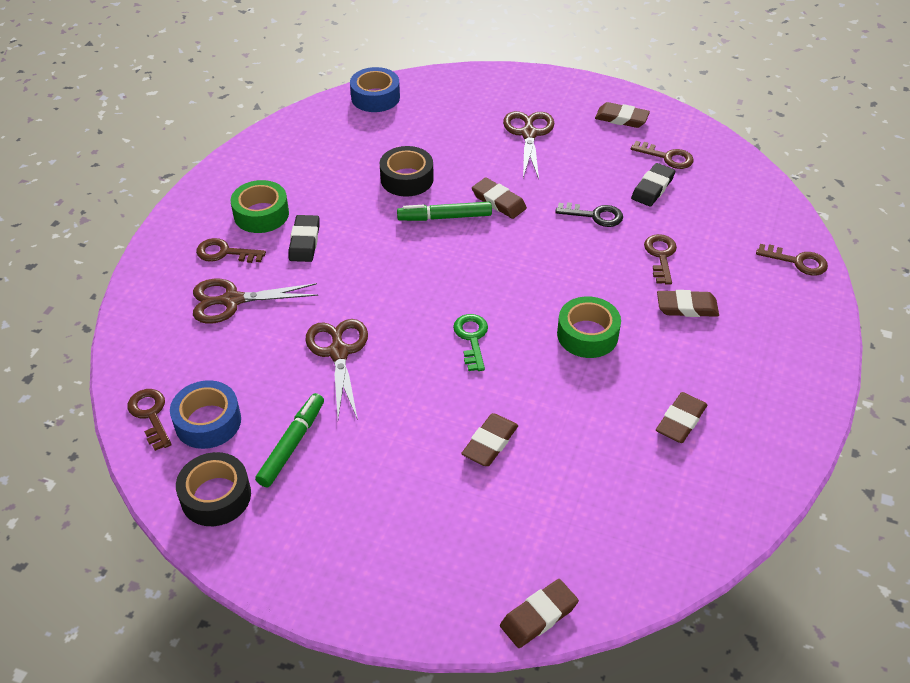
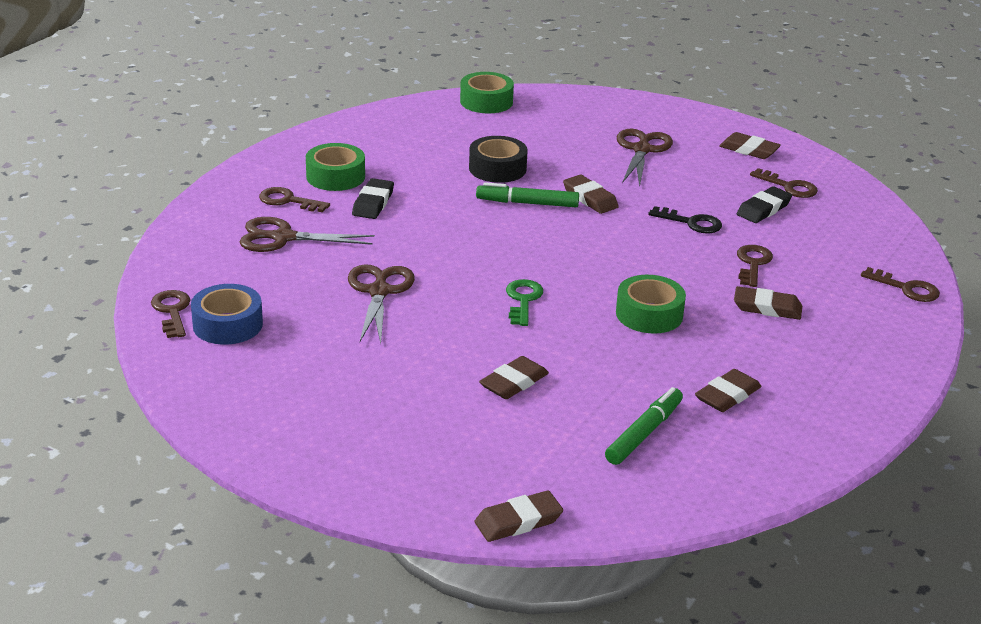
camera: 10 degrees right, 15 degrees down
(216, 496) = (217, 381): black tape -> none
(292, 444) = (307, 354): green marker -> green marker (644, 433)
(375, 97) = (486, 101): blue tape -> green tape

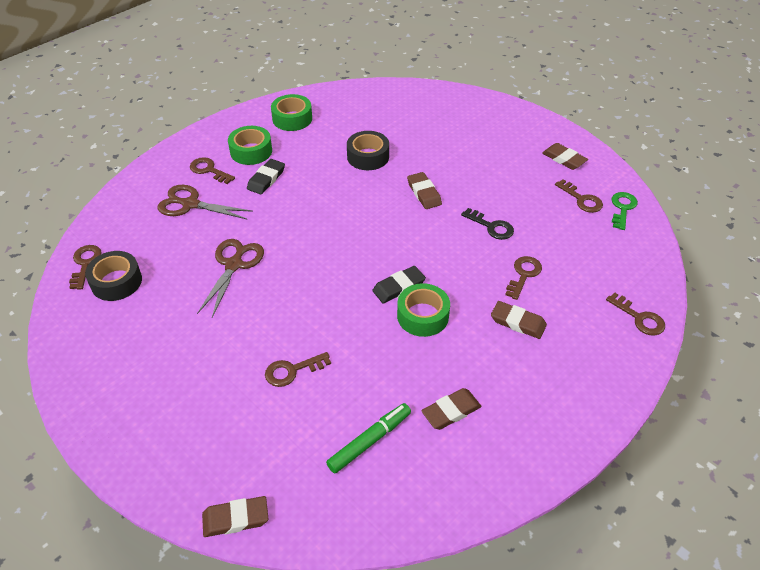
camera: 15 degrees right, 15 degrees up
(227, 325) = (116, 282): blue tape -> black tape
(486, 101) = (386, 92): green tape -> green tape (292, 119)
(513, 382) = (292, 370): brown eraser -> brown key
(523, 300) = (333, 288): green key -> green key (622, 208)
(527, 203) = (376, 192): green marker -> none
(641, 150) = (481, 150): brown scissors -> none
(763, 209) = (553, 220): black eraser -> black eraser (399, 287)

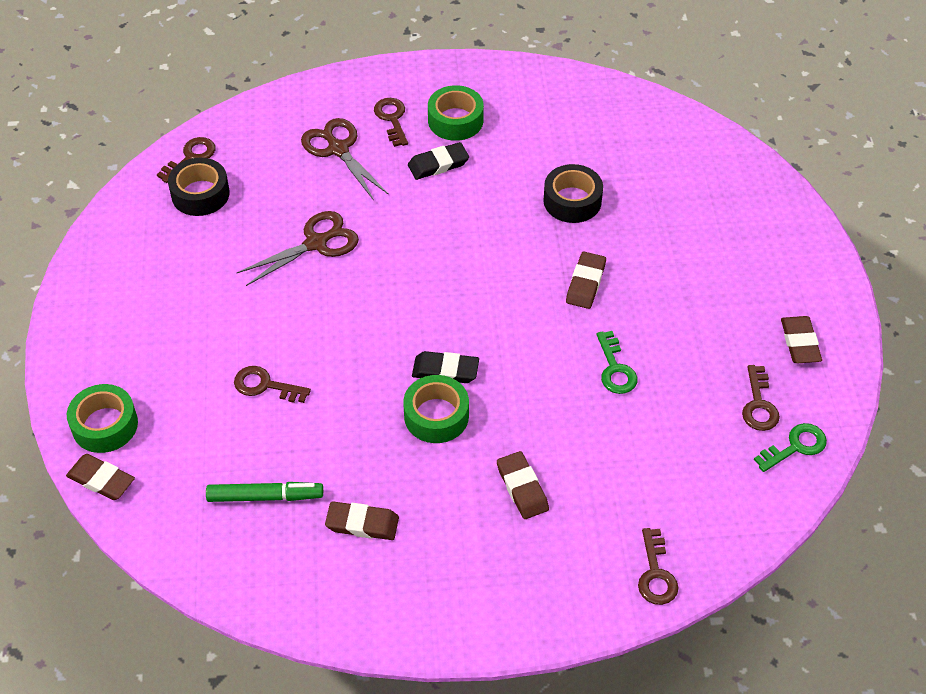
camera: 40 degrees right, 5 degrees up
(292, 119) = (539, 103): green tape -> green tape (105, 425)
(491, 226) = (615, 368): black key -> green key
(523, 275) = (587, 444): brown key -> none

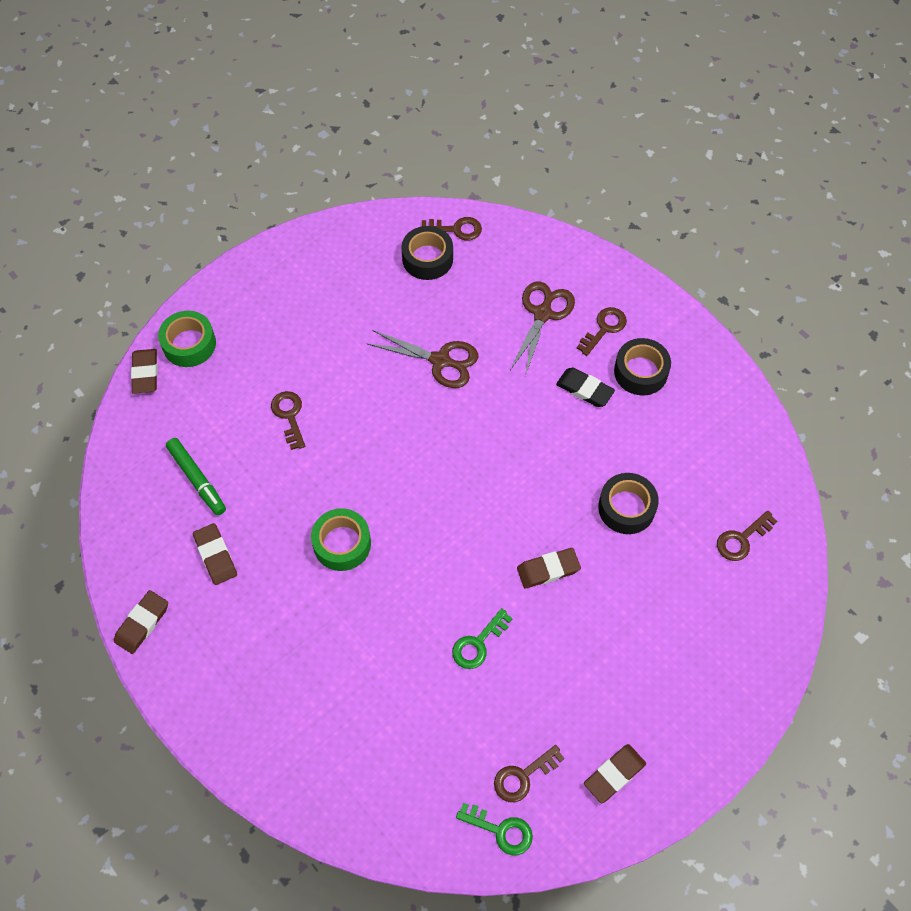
camera: 55 degrees right, 10 degrees up
(445, 370) = (387, 523): black eraser -> none
(455, 120) = (640, 372): green tape -> black tape
(522, 488) = (318, 644): brown eraser -> brown eraser (142, 623)
(655, 573) = (304, 788): brown key -> brown key (742, 539)

